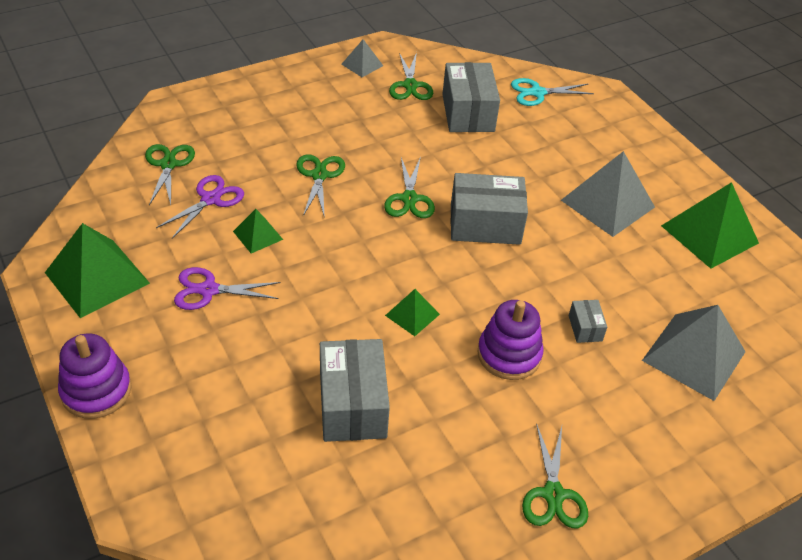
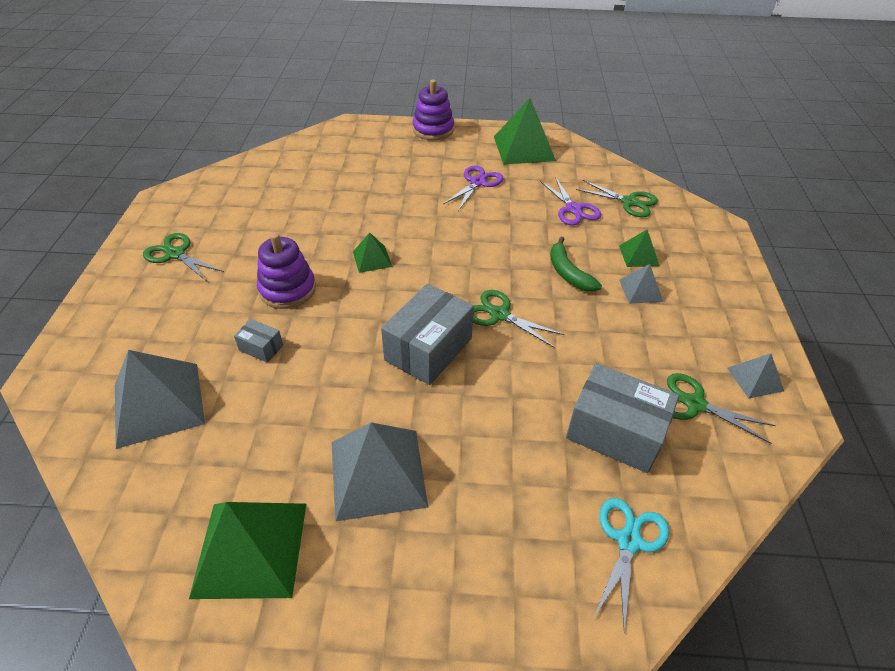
camera: 125 degrees right, 0 degrees up
(258, 235) = (516, 218): green pyramid -> green pyramid (638, 255)
(308, 130) = (640, 290): none -> grey pyramid
(319, 175) = (568, 273): green scissors -> green banana
(352, 405) = (329, 205): grey box -> none

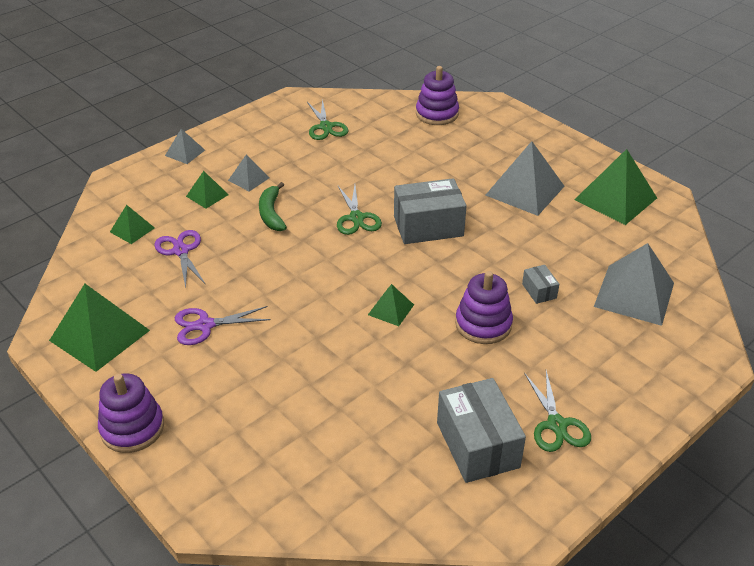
camera: 135 degrees left, 5 degrees down
(568, 273) = (271, 213): green banana -> green banana turned 150 degrees clockwise
(573, 209) = (181, 251): purple scissors -> purple scissors turned 45 degrees counterclockwise
(615, 432) = (383, 140): grey box -> grey box (477, 445)
(628, 541) = (437, 114): turquoise scissors -> purple stacking toy
(629, 202) = (132, 229): green scissors -> green pyramid
(755, 379) = (278, 117): grey pyramid -> grey pyramid (185, 153)

